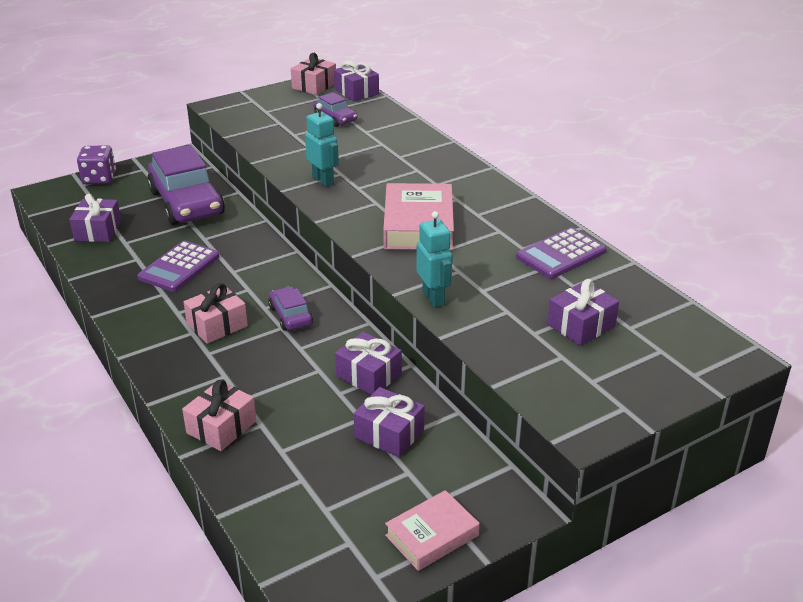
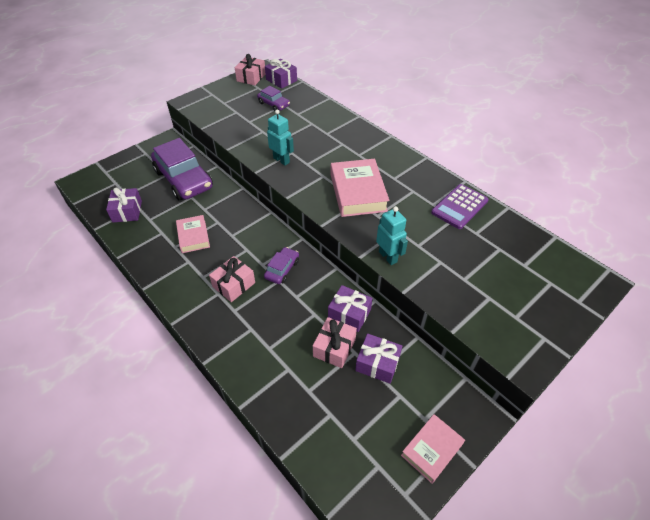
camera: 10 degrees left, 15 degrees up
(99, 179) = (116, 165): purple dice -> none
(179, 267) = (193, 236): purple calculator -> pink book
(221, 427) = (261, 376): pink gift -> pink gift (334, 348)
(290, 316) = (282, 269): purple car -> purple car turned 60 degrees clockwise
(581, 325) = (493, 268): purple gift -> none

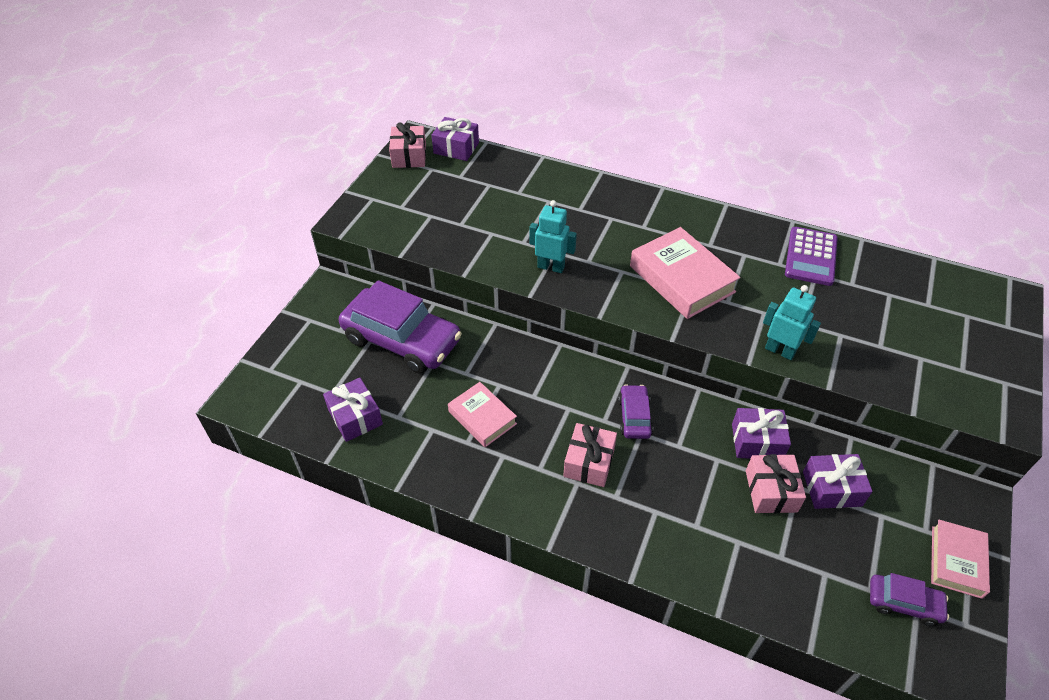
camera: 25 degrees left, 0 degrees up
(274, 104) = (475, 188): purple car -> purple car (903, 603)

